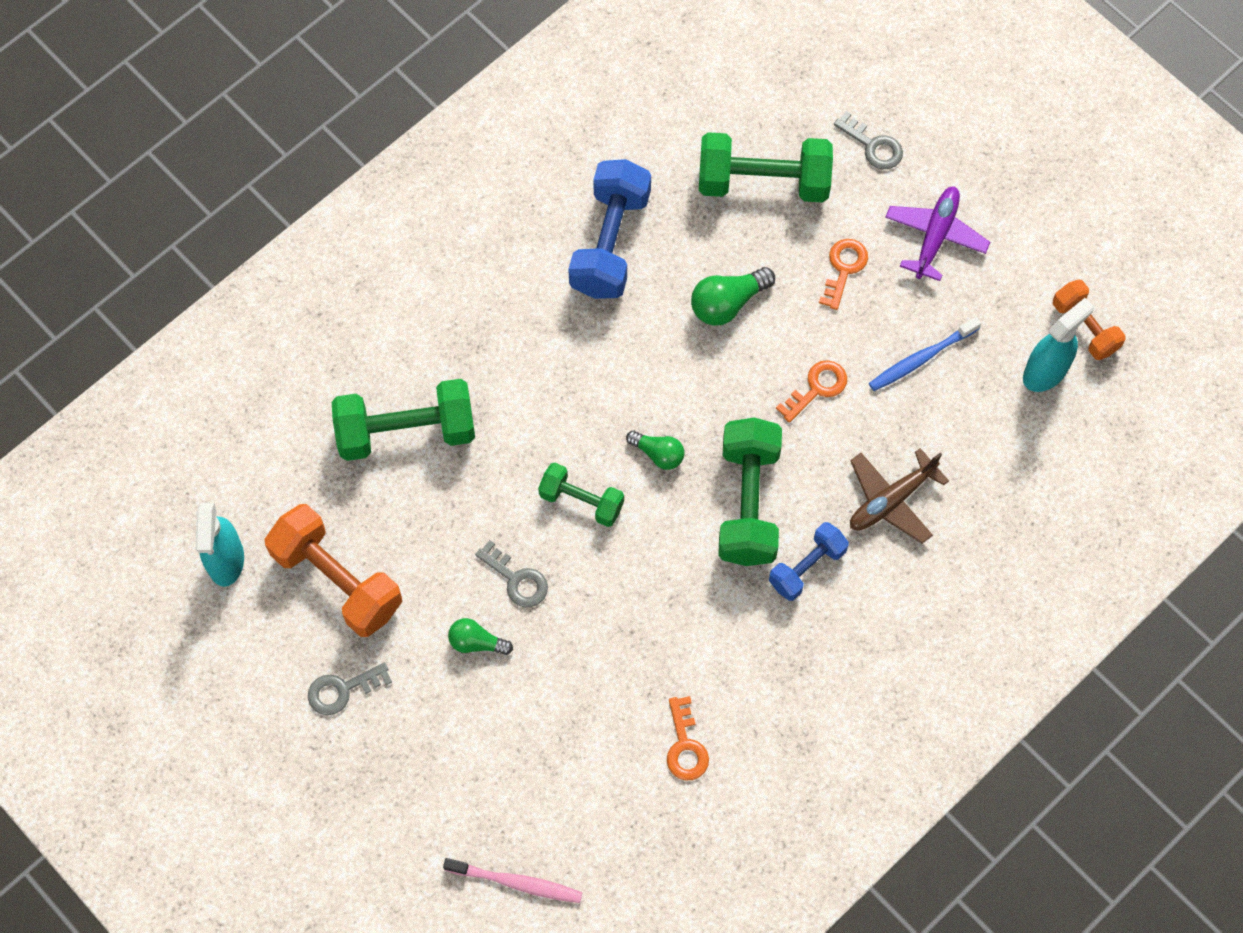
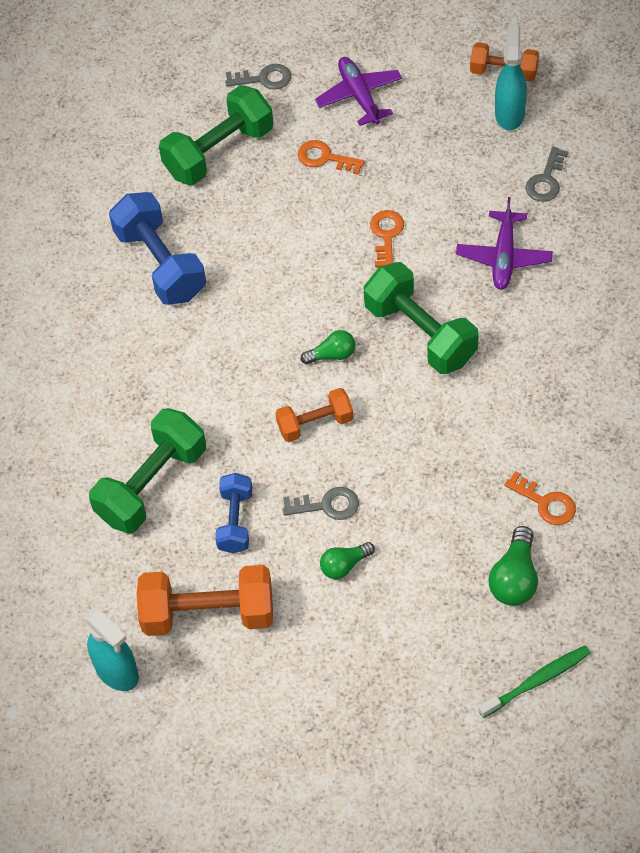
camera: 40 degrees left, 10 degrees down
(342, 690) = (289, 675): grey key -> grey key (546, 180)
(516, 883) = (537, 681): pink toothbrush -> green toothbrush
(581, 501) = (315, 423): green dumbbell -> orange dumbbell
(728, 303) = (276, 235): green light bulb -> green light bulb (515, 578)
(807, 567) = (498, 337): blue dumbbell -> blue dumbbell (235, 521)
(843, 269) = (325, 158): orange key -> orange key turned 45 degrees counterclockwise
(891, 500) = (504, 257): brown plane -> purple plane
(921, 358) = (429, 167): blue toothbrush -> none

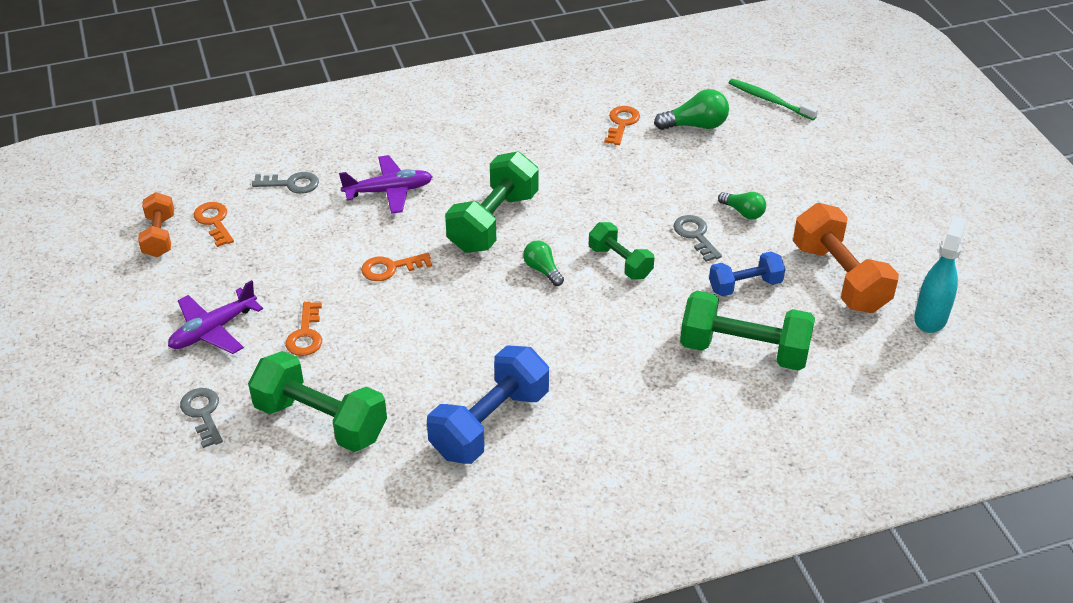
camera: 115 degrees left, 15 degrees down
(315, 423) = (620, 262): orange dumbbell -> green dumbbell
(509, 113) = (214, 222): turquoise spray bottle -> orange key

